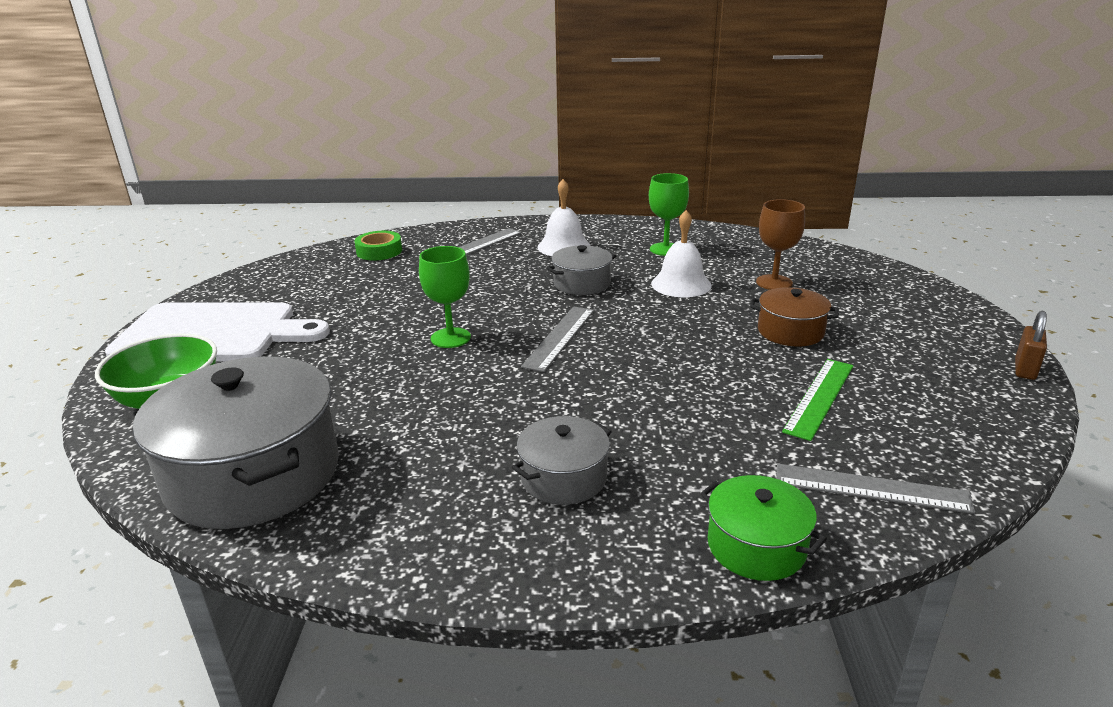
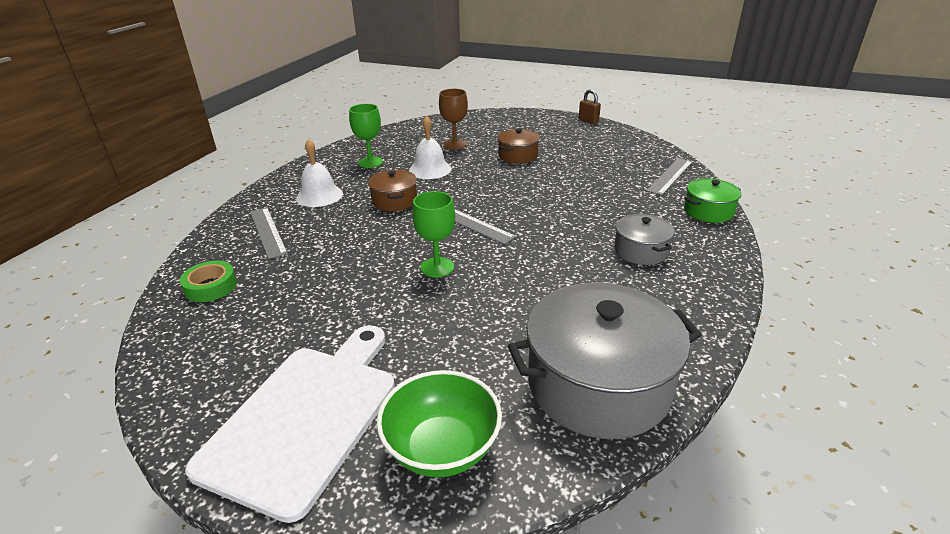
camera: 70 degrees left, 5 degrees up
(582, 283) = (394, 201): grey pot -> brown pot
(819, 397) = (590, 166): green ruler -> none

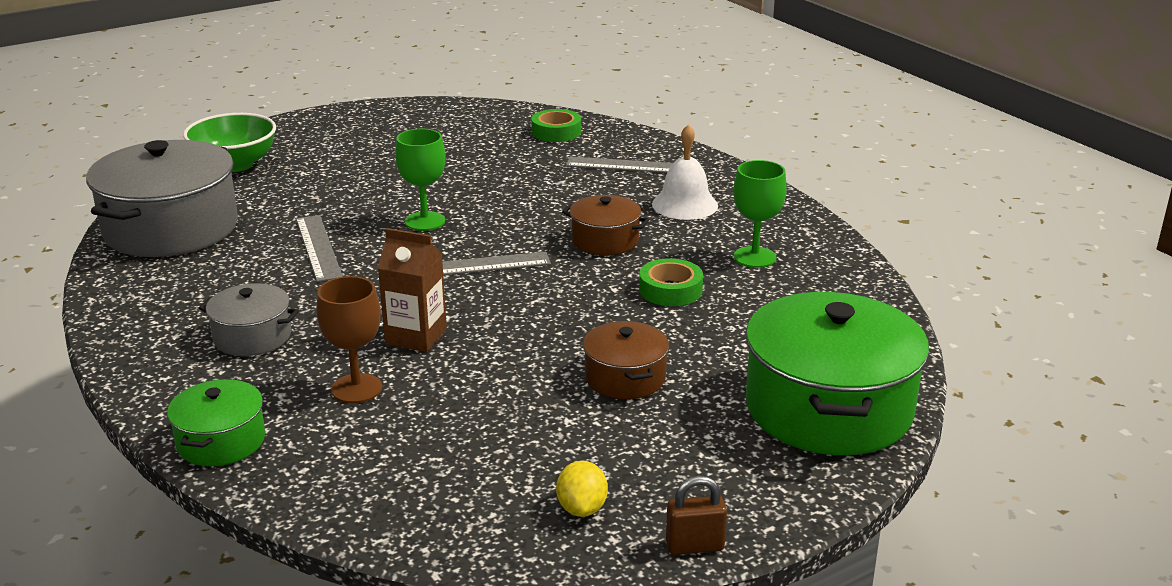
camera: 125 degrees right, 5 degrees down
(305, 418) = (336, 136): white cutting board -> none
(430, 169) = (670, 290): white bell -> green tape
(455, 144) = (745, 341): brown goblet -> brown goblet (356, 388)
(482, 123) = (828, 408): none -> green pot
(563, 207) = (416, 336): none -> brown carton
(603, 138) = (582, 508): none -> yellow lemon
(670, 176) = (347, 481): grey ruler -> grey ruler (318, 247)

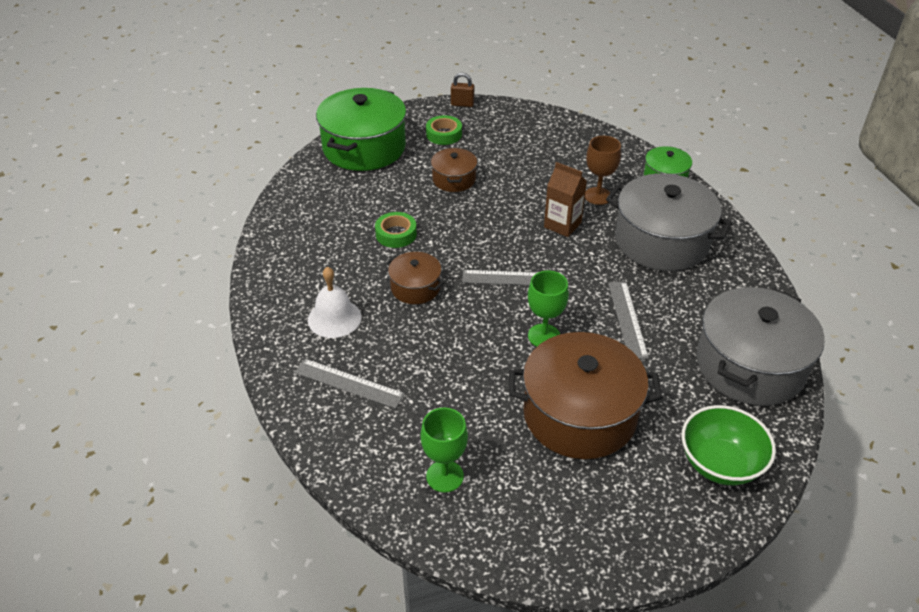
camera: 165 degrees left, 15 degrees up
(252, 337) = (661, 241): grey pot -> grey pot, size x1.99
(377, 175) = (579, 414): none -> brown pot
(556, 132) = (388, 462): green tape -> green tape (444, 134)
(582, 508) = (501, 123): yellow lemon -> none
(754, 257) = (324, 252): green goblet -> green goblet (445, 476)

